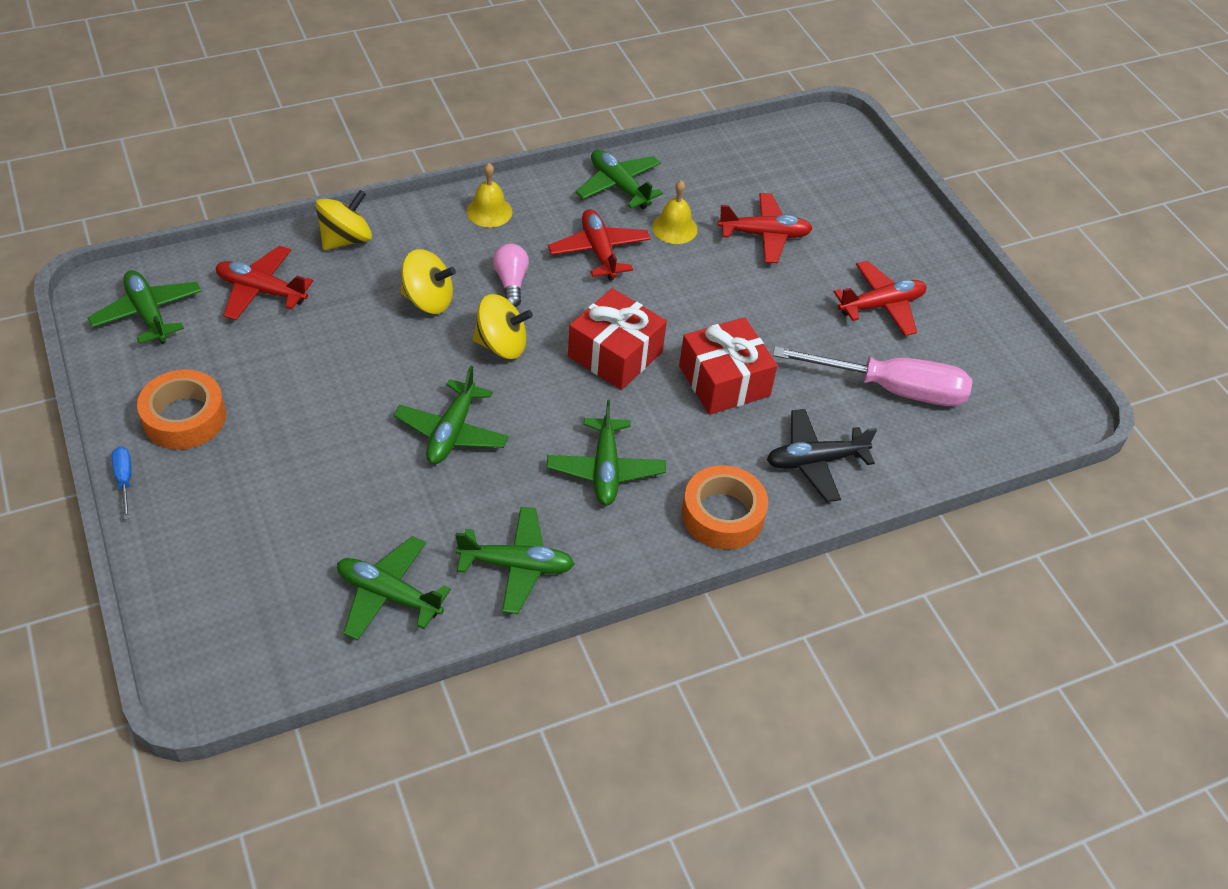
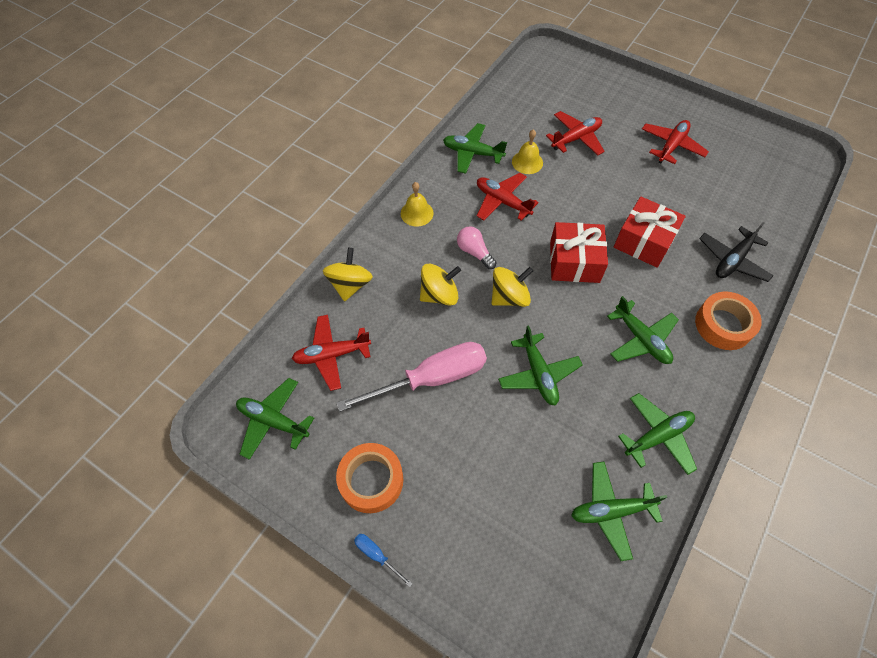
camera: 30 degrees left, 10 degrees up
(892, 389) = (724, 192): pink screwdriver -> pink screwdriver (431, 378)

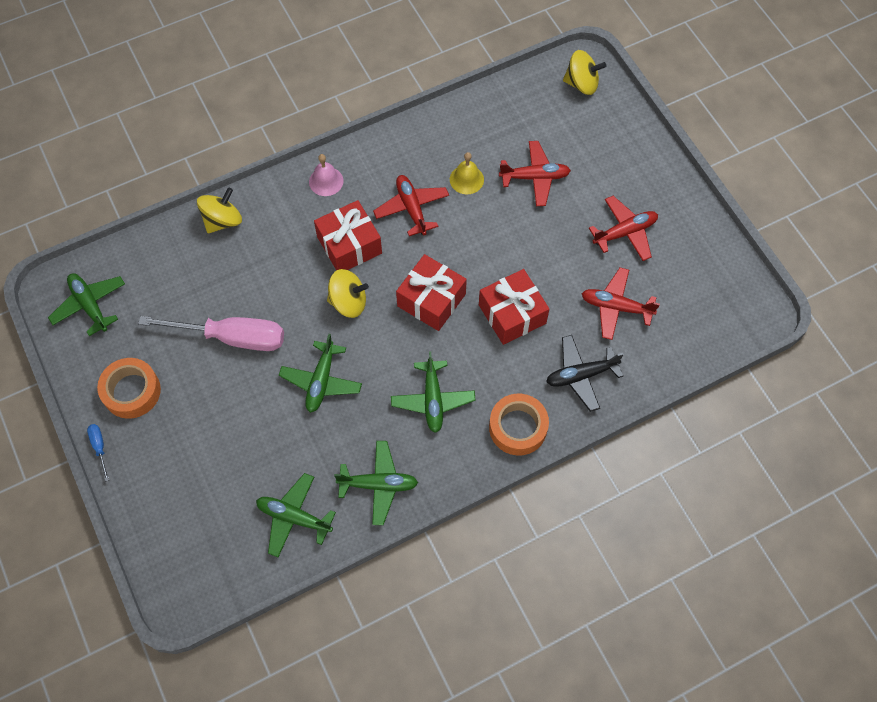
camera: 30 degrees right, 5 degrees up
(332, 355) = (168, 275): red plane -> red plane (616, 307)
(417, 213) = (326, 181): yellow bell -> pink bell
(439, 295) = (290, 269): yellow spinning top -> yellow spinning top (581, 84)
(472, 153) = (421, 144): green plane -> none
(474, 252) = (349, 245): pink light bulb -> red gift

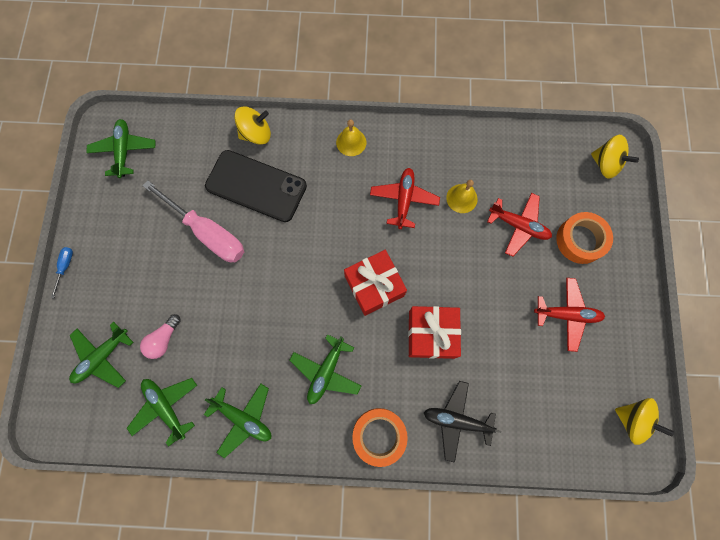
camera: 30 degrees right, 10 degrees up
(131, 391) = (113, 235): orange tape -> orange tape (580, 240)
(251, 458) = (163, 339): none -> pink light bulb
(254, 269) = (256, 186): none -> black phone
(321, 381) = (251, 306): green plane -> green plane (102, 357)
(326, 181) = (351, 142): pink bell -> yellow bell
(348, 302) = (309, 252): yellow spinning top -> yellow spinning top (632, 420)
(349, 245) = (338, 205): red gift -> none
(616, 307) = (520, 377): red plane -> none

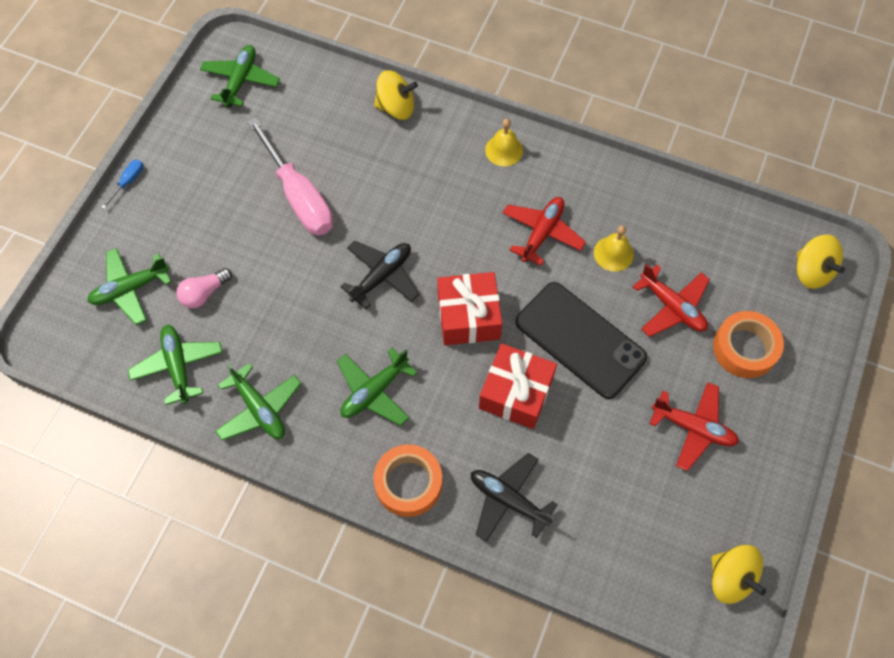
camera: 20 degrees right, 10 degrees down
(256, 186) = (374, 164): black phone -> black phone (580, 340)
(297, 276) = (382, 276): none -> black plane

